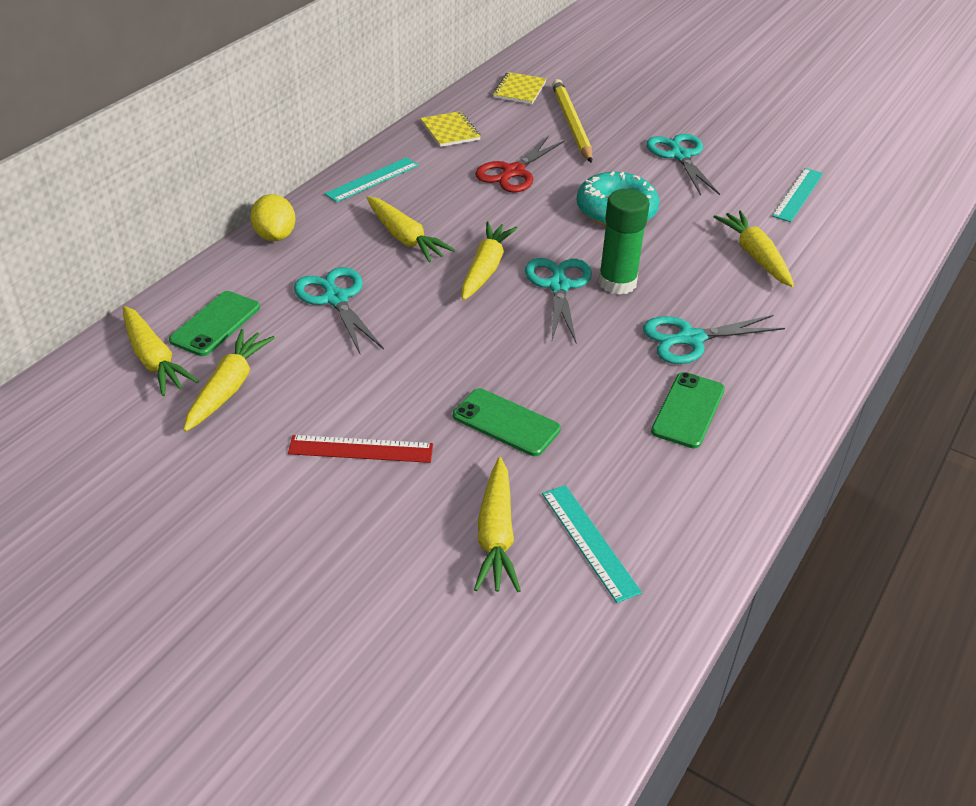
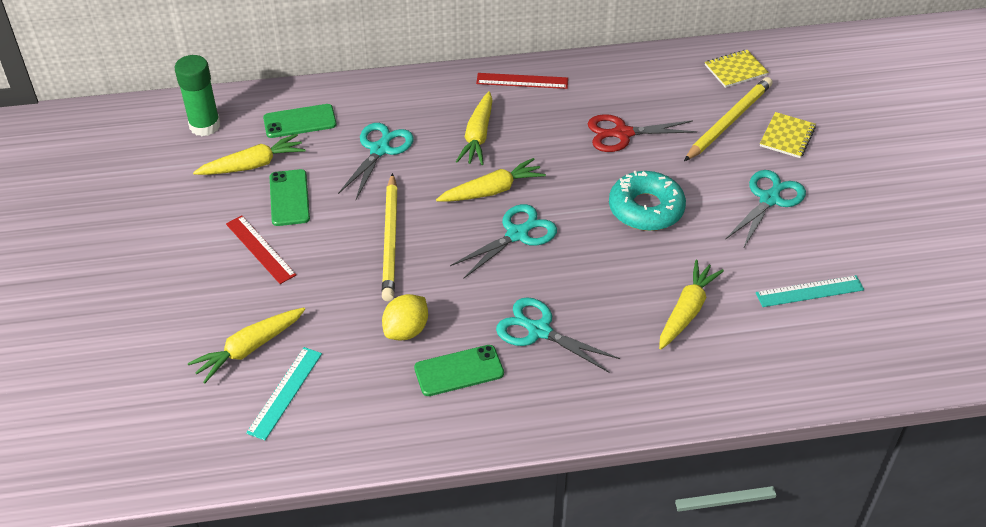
camera: 50 degrees right, 5 degrees up
(154, 360) = (243, 122): yellow carrot -> none
(275, 236) = (408, 85): yellow lemon -> yellow lemon (406, 330)
(372, 180) = (522, 81): turquoise ruler -> red ruler
(450, 131) = (630, 74): yellow notebook -> yellow notebook (787, 136)
(467, 358) = (391, 240): none -> yellow pencil
(506, 423) = (350, 294): green phone -> green phone (289, 198)
(617, 283) = (557, 259): green glue stick -> green glue stick (205, 126)

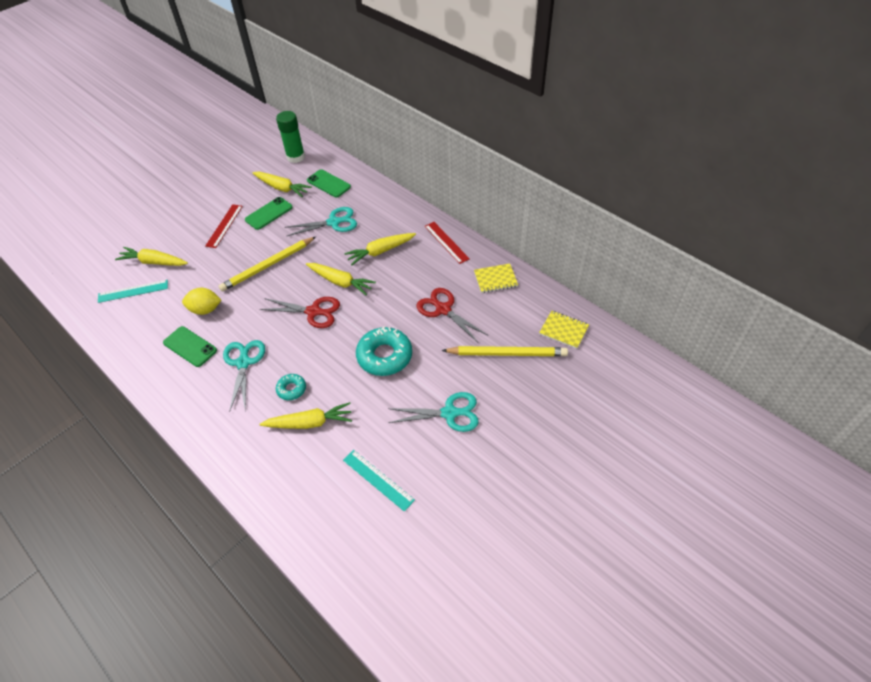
camera: 55 degrees right, 5 degrees up
(517, 234) = (313, 312): turquoise scissors -> red scissors
(622, 305) = (291, 389): none -> turquoise donut
(787, 136) = (523, 391): yellow notebook -> yellow notebook (495, 279)

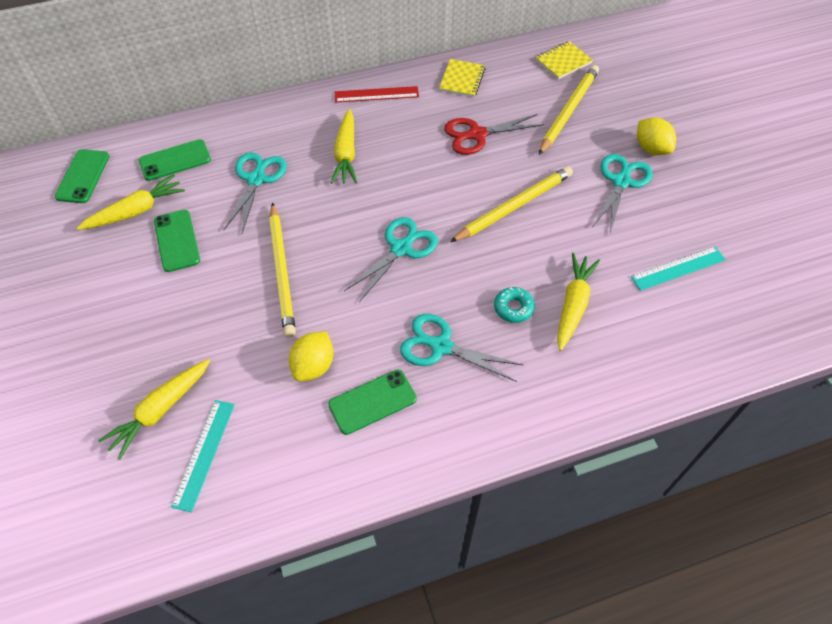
camera: 65 degrees left, 5 degrees up
(224, 226) = (156, 299): red ruler -> none
(295, 157) = (83, 176): green glue stick -> green phone
(313, 312) = (401, 248): red scissors -> turquoise scissors
(340, 282) = (369, 207): yellow carrot -> none
(384, 356) = (514, 206): turquoise donut -> yellow pencil
(501, 422) = (651, 148): none -> yellow lemon

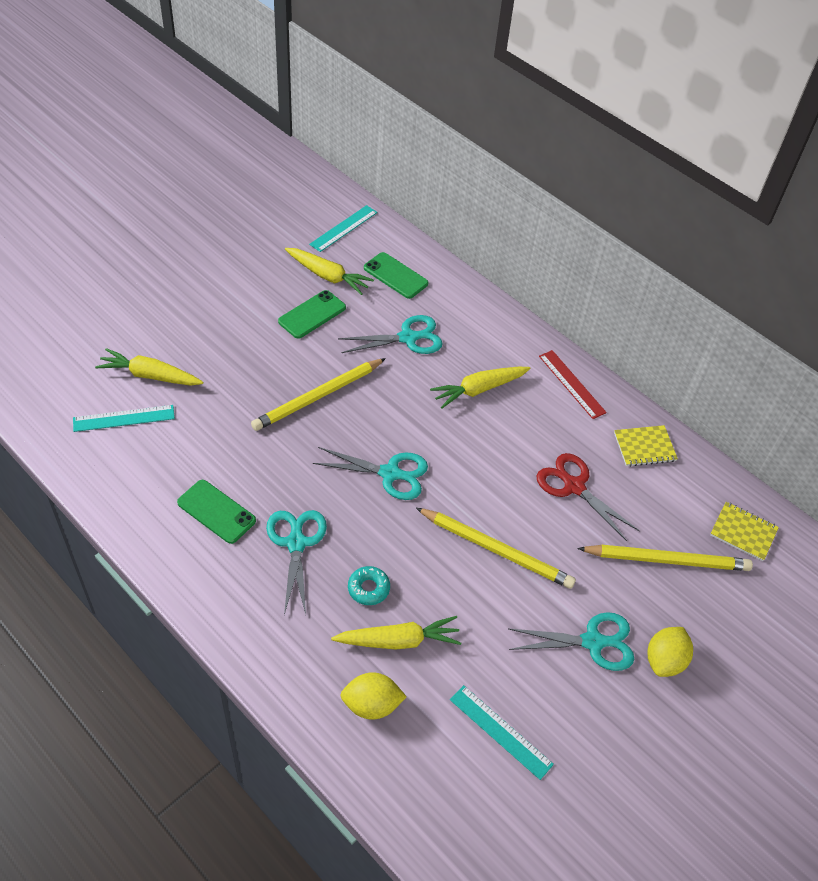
camera: 60 degrees right, 5 degrees down
(83, 176) = (344, 228): green phone -> turquoise ruler
(313, 366) = (233, 456): yellow lemon -> yellow lemon (371, 705)

